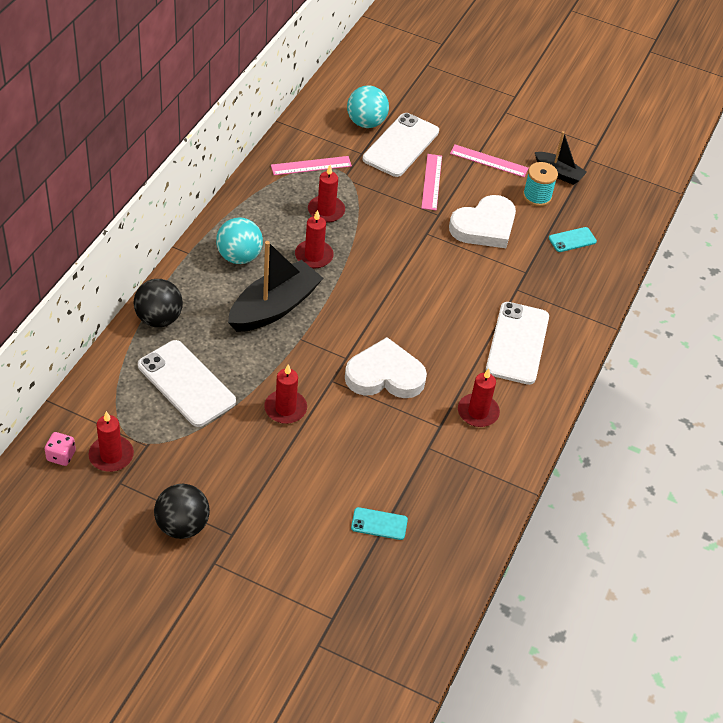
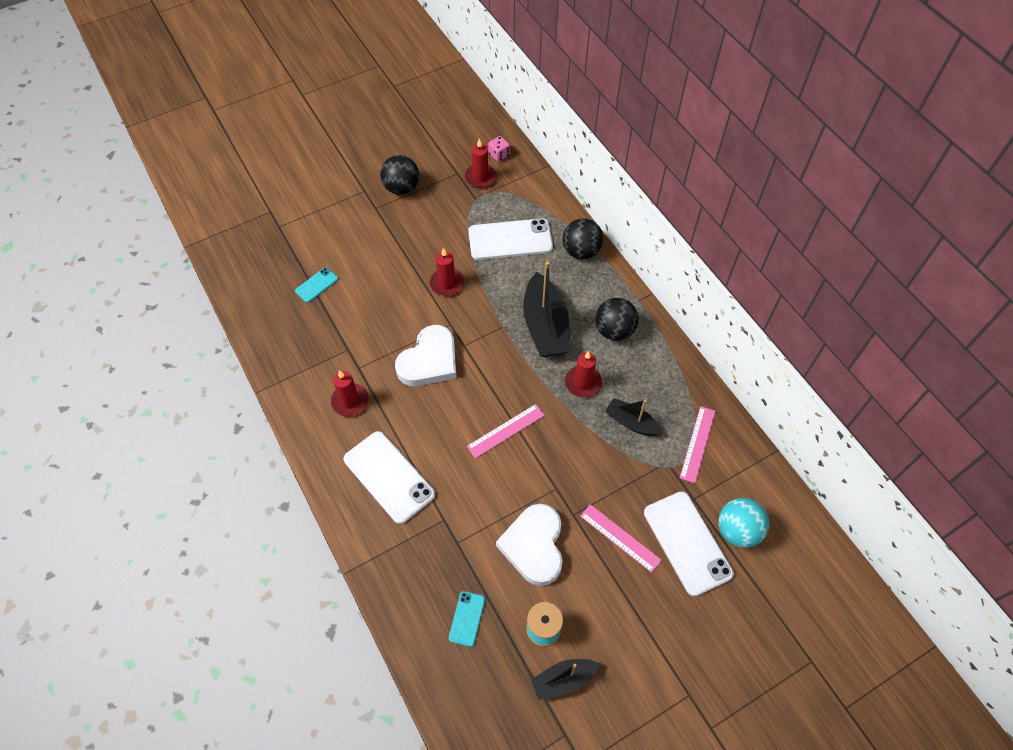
camera: 130 degrees right, 10 degrees up
(239, 256) = (614, 330): turquoise ball -> black ball
(326, 211) = (631, 422): red candle -> black boat
(489, 161) = (620, 617): pink ruler -> pink ruler (506, 430)

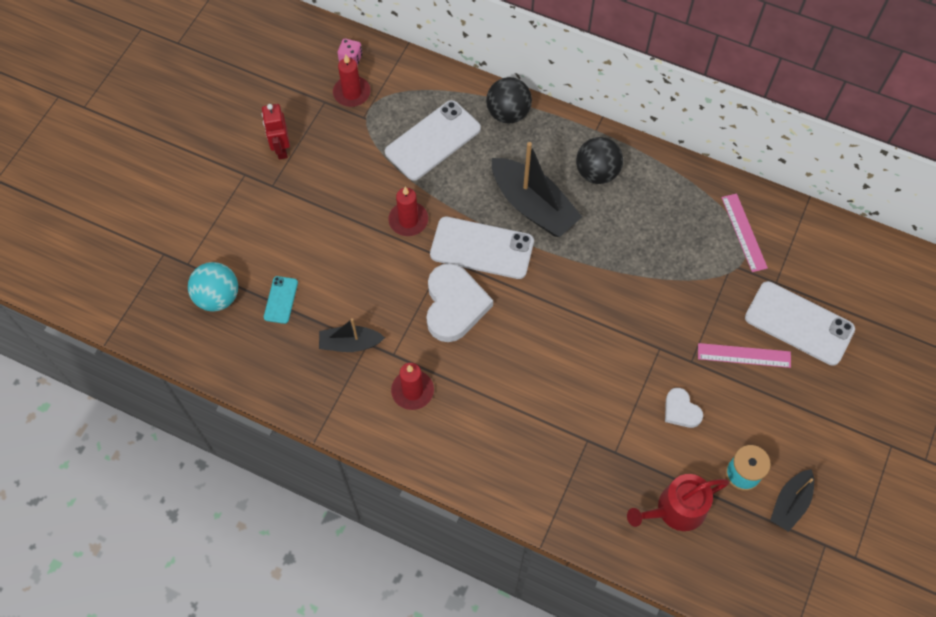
camera: 35 degrees left, 5 degrees up
(389, 477) = (508, 436): white phone -> white phone (482, 248)
(401, 188) = (281, 149): black ball -> red robot
(467, 618) = (675, 509): turquoise phone -> red watering can
(506, 430) = (576, 325): pink ruler -> none
(534, 546) = (681, 410): white heart -> white heart, size x0.52
(583, 383) = (608, 238): red candle -> none
(631, 422) = (676, 248): black boat -> black boat (350, 343)
(737, 530) = (829, 286): turquoise ball -> turquoise ball (218, 297)

